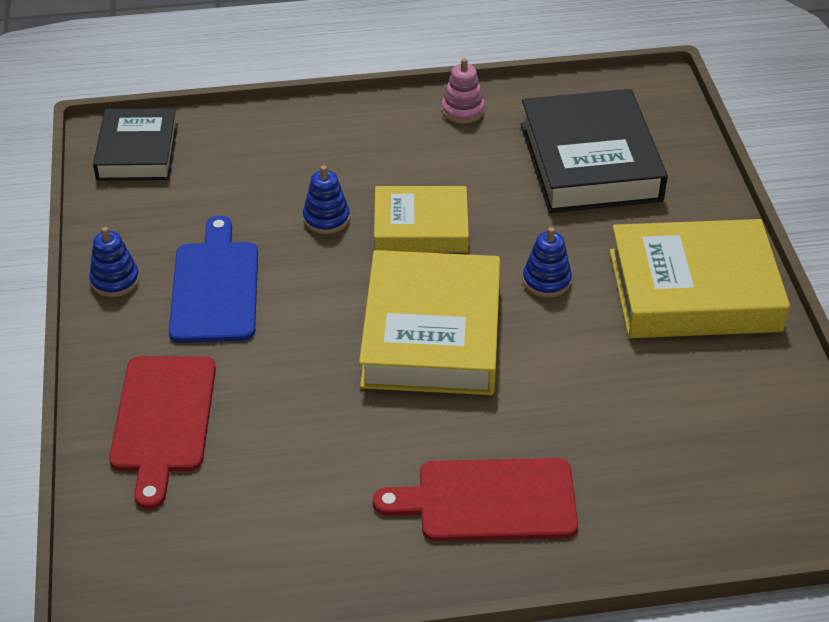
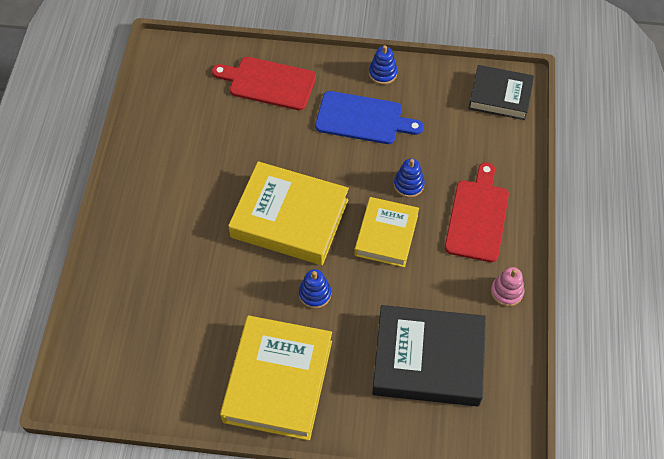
camera: 105 degrees right, 15 degrees up
(488, 501) = (157, 215): red cutting board -> red cutting board (477, 217)

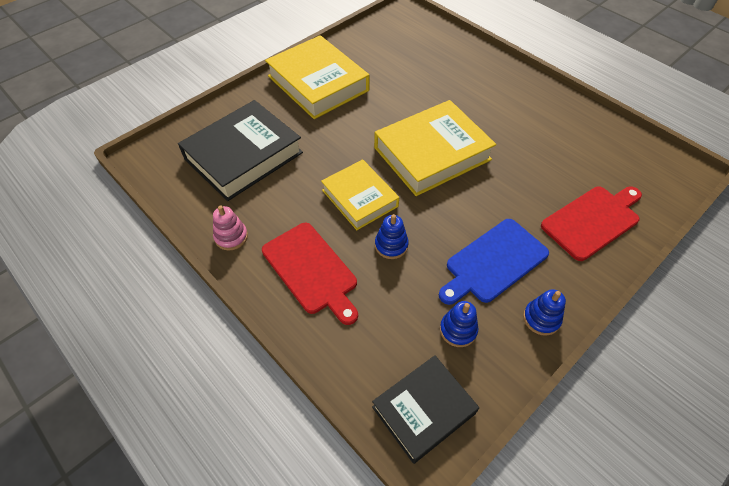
camera: 130 degrees right, 5 degrees down
(315, 294) = (356, 131): blue stacking toy -> blue stacking toy (458, 330)

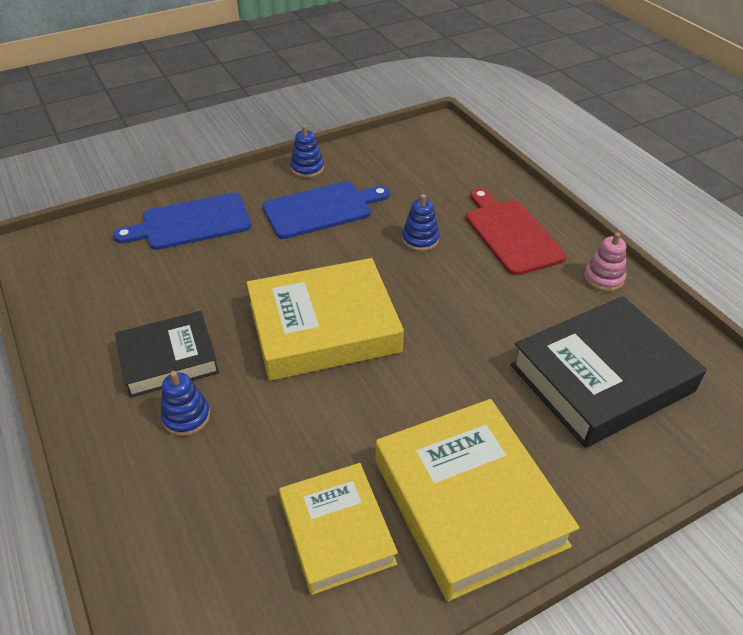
camera: 165 degrees left, 10 degrees down
(359, 198) = (442, 290): yellow book -> yellow book (337, 532)
(423, 410) = (433, 142): black book -> black book (169, 359)
(458, 330) = (384, 174): blue stacking toy -> blue stacking toy (186, 417)
(592, 220) = (191, 223): red cutting board -> blue cutting board

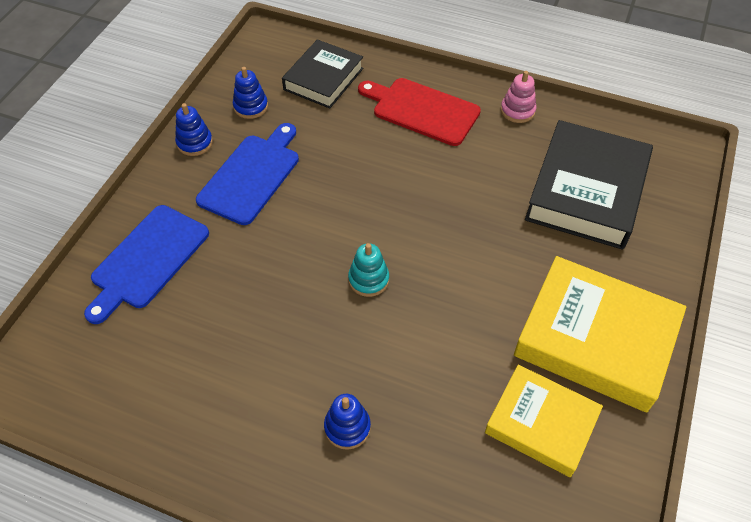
camera: 40 degrees left, 10 degrees up
(169, 359) = (277, 393): black book -> black book (323, 79)
(324, 327) = (368, 279): yellow book -> turquoise stacking toy
(420, 239) = (361, 156): blue stacking toy -> blue stacking toy (251, 107)

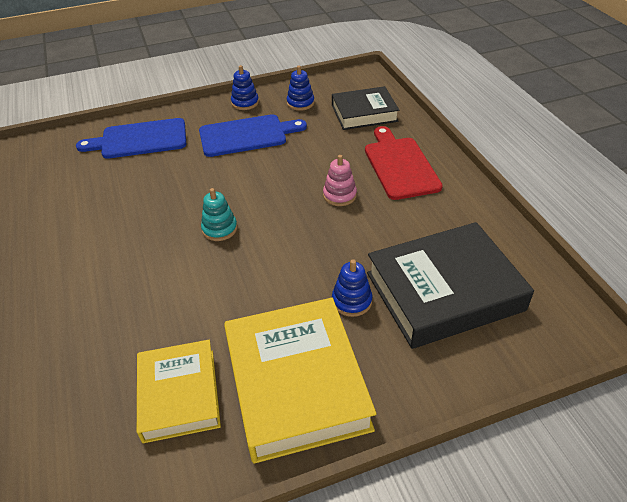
camera: 50 degrees right, 10 degrees down
(347, 427) = (88, 290): blue stacking toy -> blue stacking toy (351, 301)
(517, 111) = (471, 208): pink stacking toy -> pink stacking toy (339, 195)

